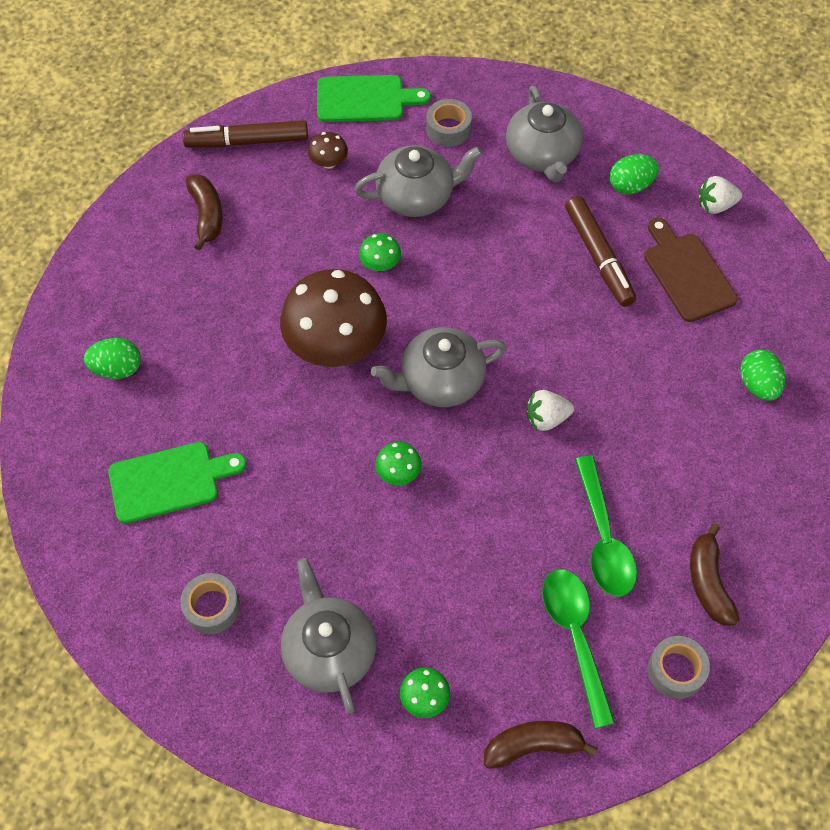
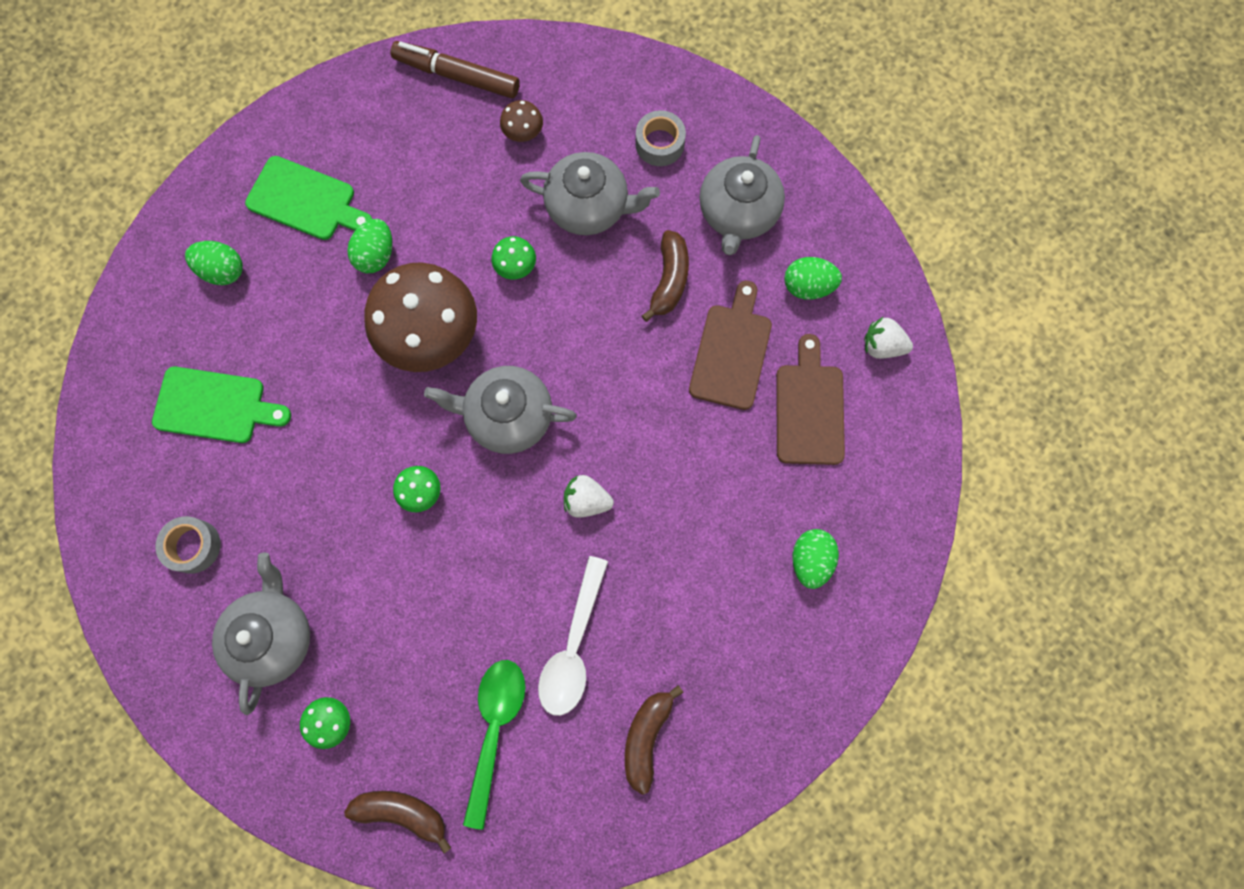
camera: 25 degrees right, 15 degrees up
(207, 215) = (380, 142): brown banana -> brown banana (669, 280)
(252, 302) = (376, 255): none -> green egg
(365, 99) = (595, 75): green cutting board -> green cutting board (306, 200)
(598, 257) = (731, 352): brown marker -> brown cutting board
(603, 538) = (573, 646): green spoon -> white spoon
(676, 670) = (568, 806): grey tape -> none

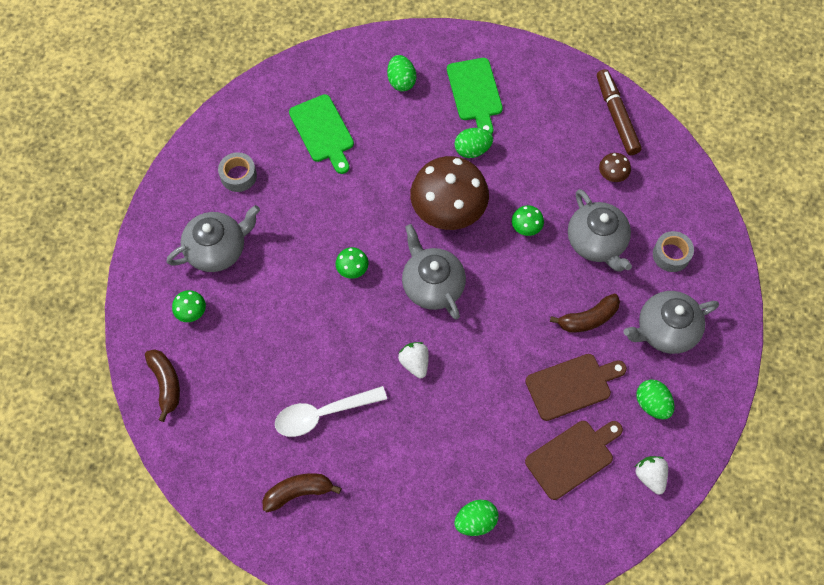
camera: 55 degrees right, 10 degrees down
(494, 729) = (245, 402): green spoon -> none

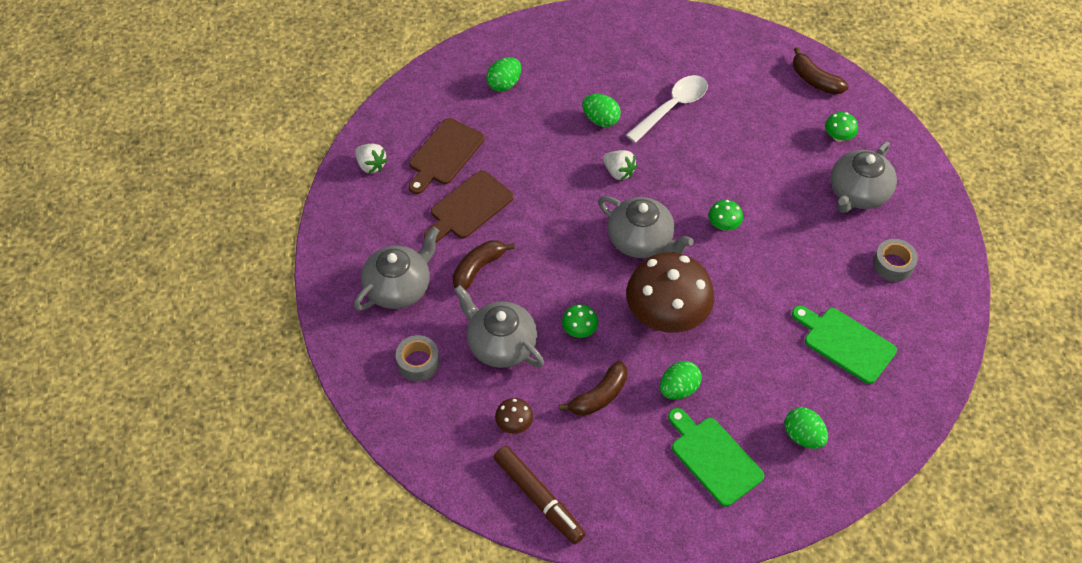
camera: 155 degrees right, 10 degrees down
(298, 492) = (655, 52): brown banana -> brown banana (599, 396)
(652, 404) = (389, 220): green egg -> green egg (600, 120)

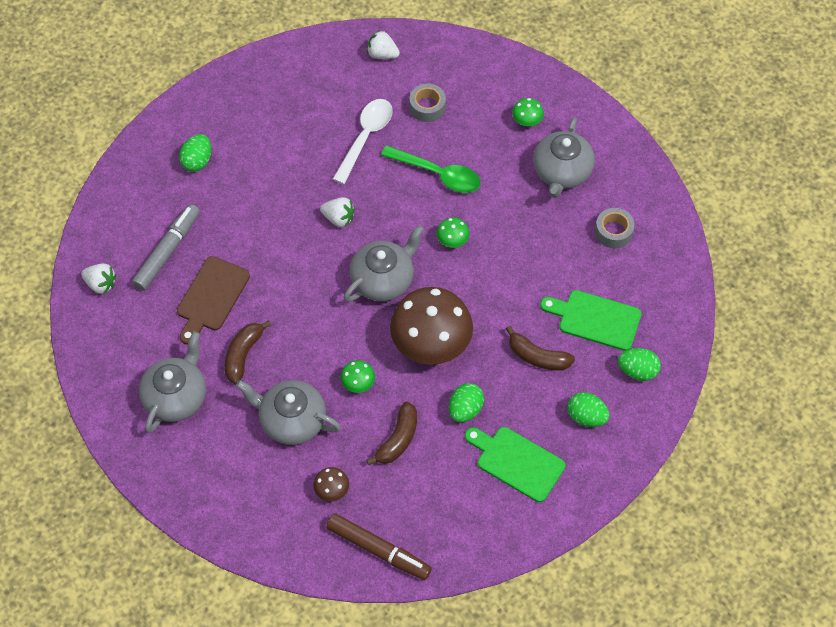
camera: 20 degrees left, 5 degrees up
(418, 362) = (222, 462): grey tape -> grey tape (427, 107)
(444, 154) = (167, 251): brown cutting board -> grey marker
(600, 120) = (303, 170): green egg -> green egg (637, 371)
(641, 240) = (383, 279): grey teapot -> grey teapot turned 60 degrees counterclockwise
(716, 39) = (382, 54): none -> white strawberry
(731, 160) = (438, 174): none -> green spoon
(815, 80) = (487, 70): brown banana -> brown banana (537, 357)

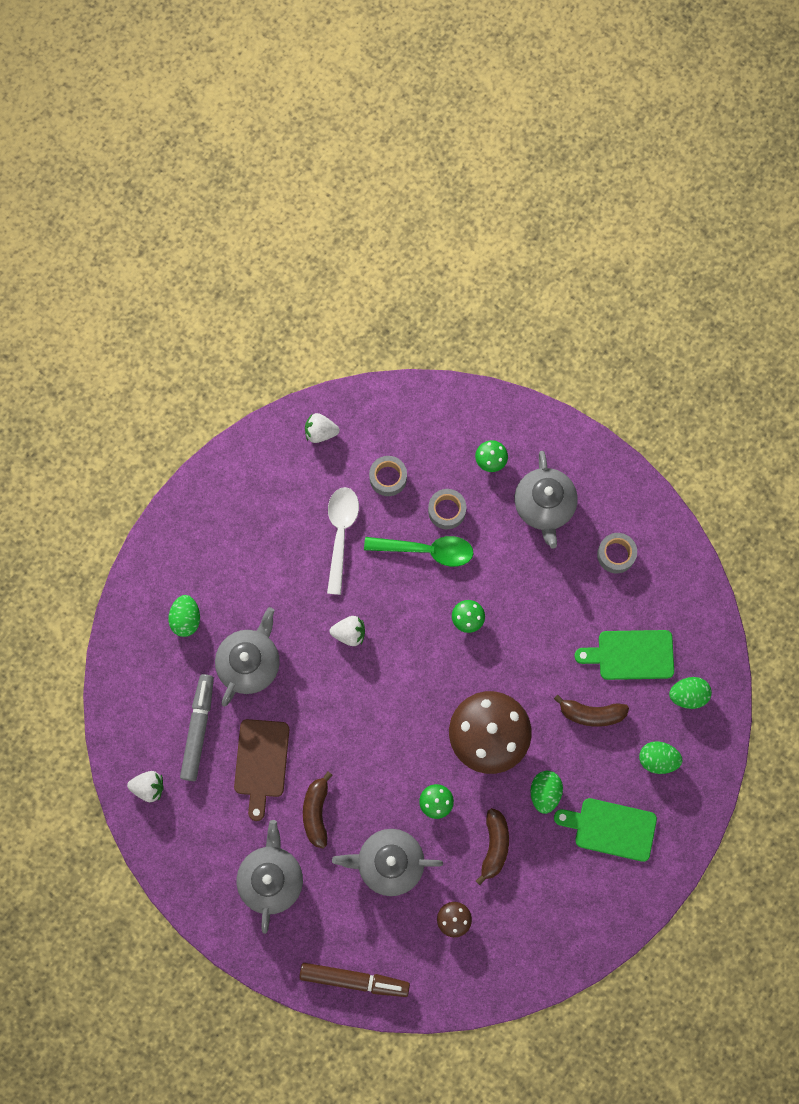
camera: 20 degrees left, 15 degrees up
(378, 550) = (518, 962): brown marker -> brown marker (354, 980)
(383, 279) = (417, 684): grey teapot -> grey teapot (250, 663)
(470, 149) = (446, 511): none -> grey tape

